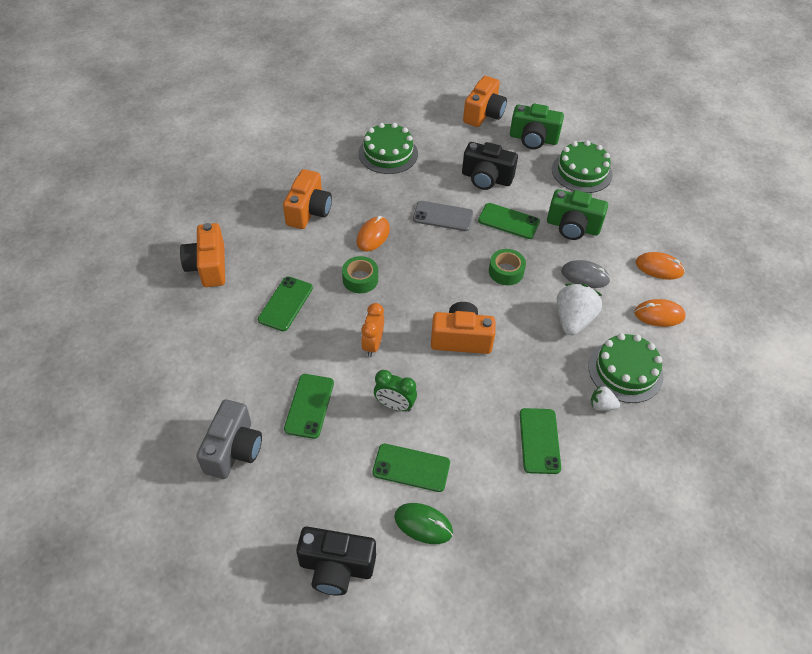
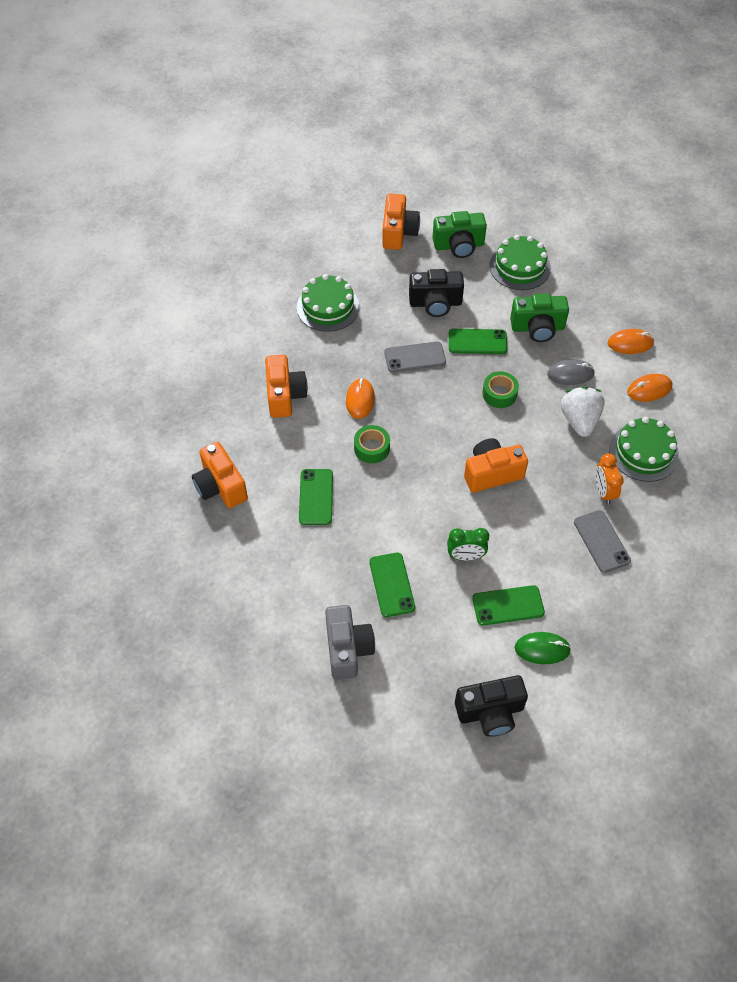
camera: 20 degrees left, 5 degrees up
(373, 344) = (417, 507): orange clock -> orange clock (603, 492)
(539, 441) = (601, 541): green phone -> grey phone
(601, 405) = (638, 491): white strawberry -> none

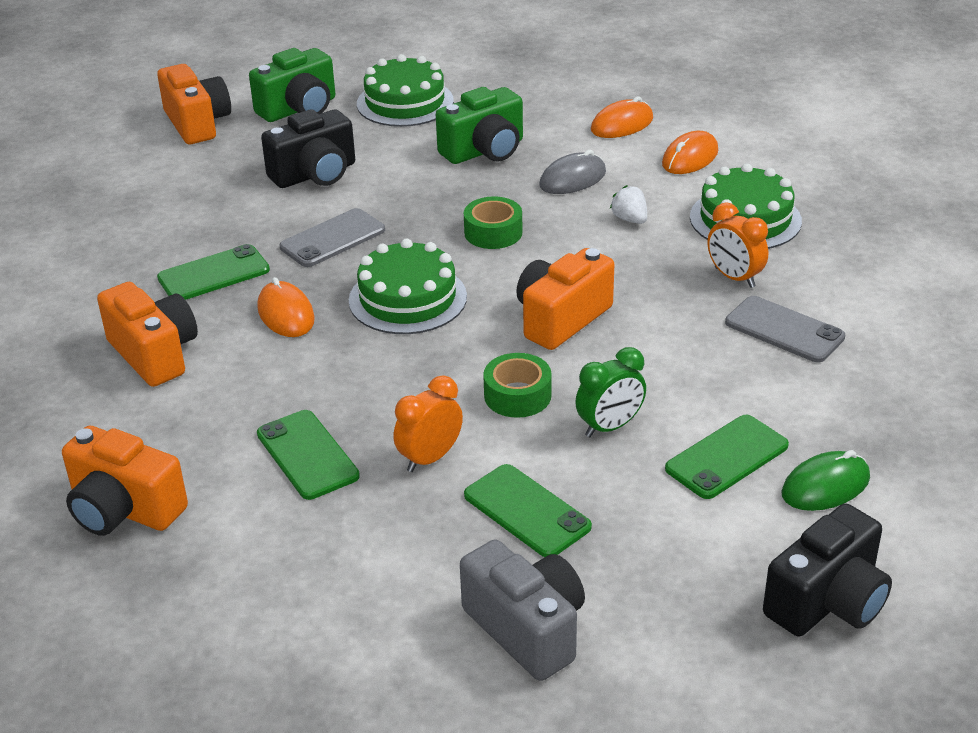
camera: 30 degrees left, 20 degrees down
(328, 307) = (148, 232): green cake -> green cake (407, 298)
(369, 529) = (430, 458): none -> orange clock
(371, 448) = (351, 361): green tape -> green tape (517, 395)
(477, 342) = (412, 192): green phone -> green phone (214, 274)
(579, 420) = (630, 219): white strawberry -> white strawberry, size x0.51

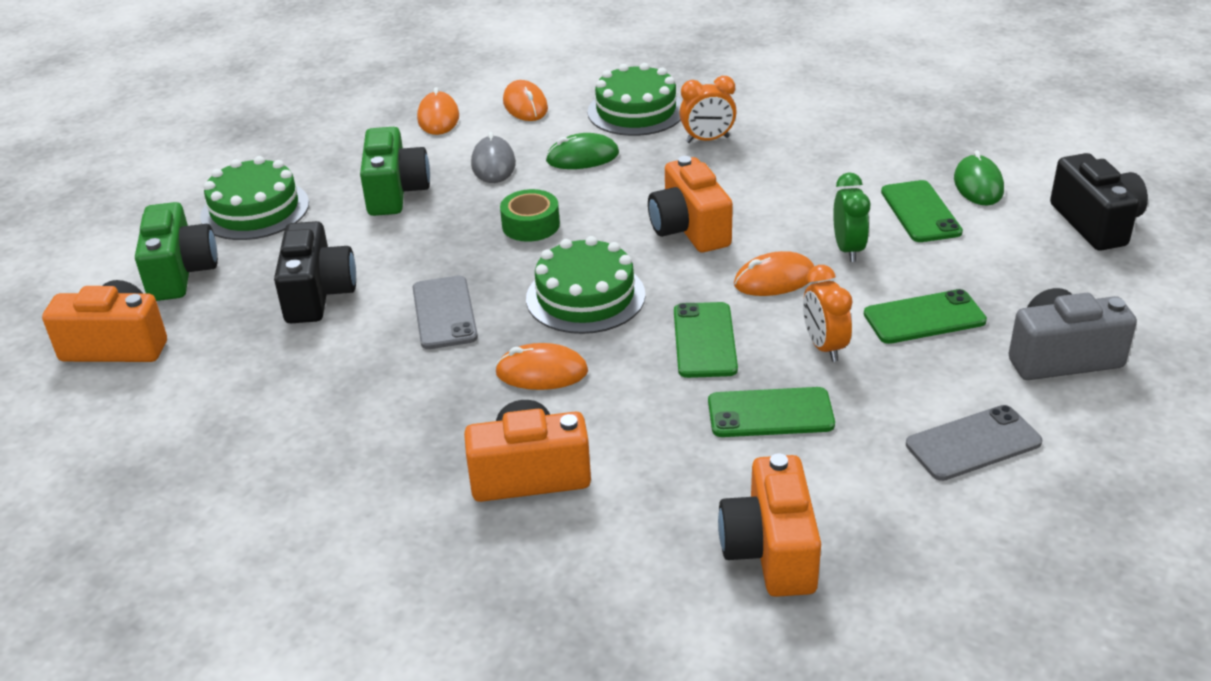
camera: 60 degrees left, 0 degrees up
(124, 509) = (770, 551): orange camera -> orange camera turned 120 degrees clockwise
(214, 274) = (427, 402): green phone -> green phone (705, 340)
(517, 395) = (774, 280): green tape -> orange mouse
(630, 219) = (582, 157): white strawberry -> green mouse
(784, 330) = (791, 142): grey phone -> grey phone (973, 444)

